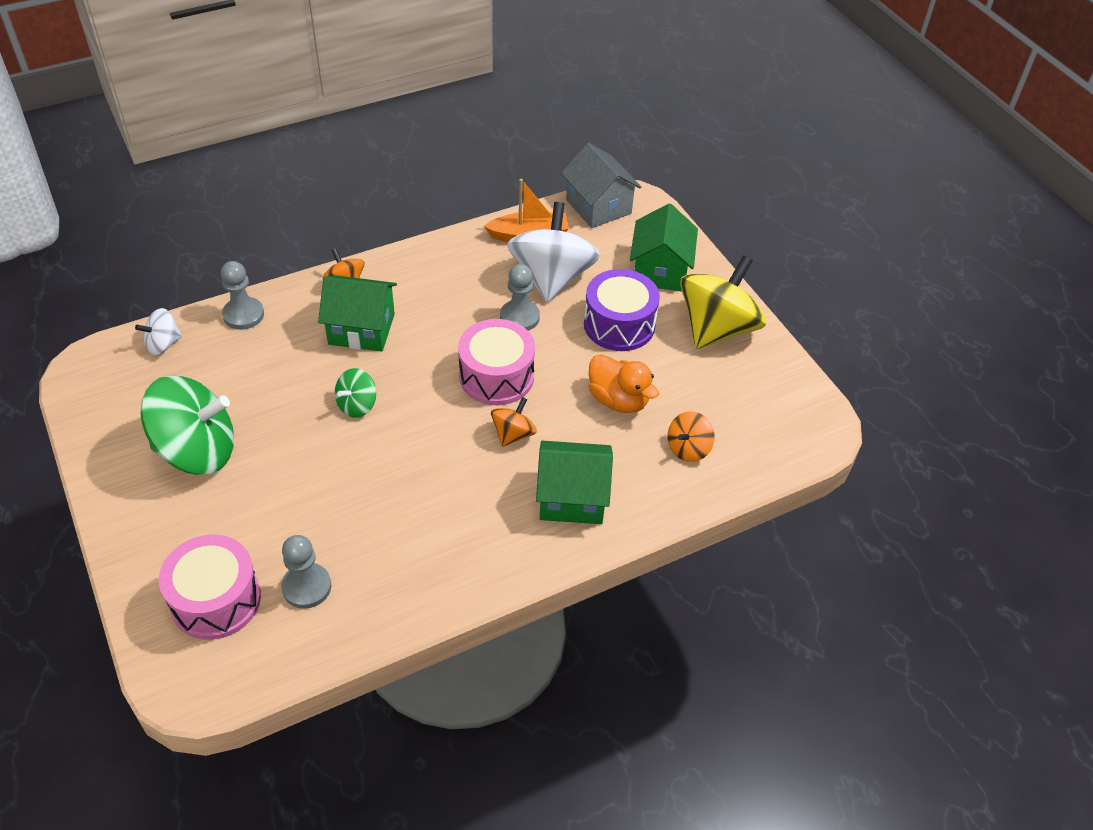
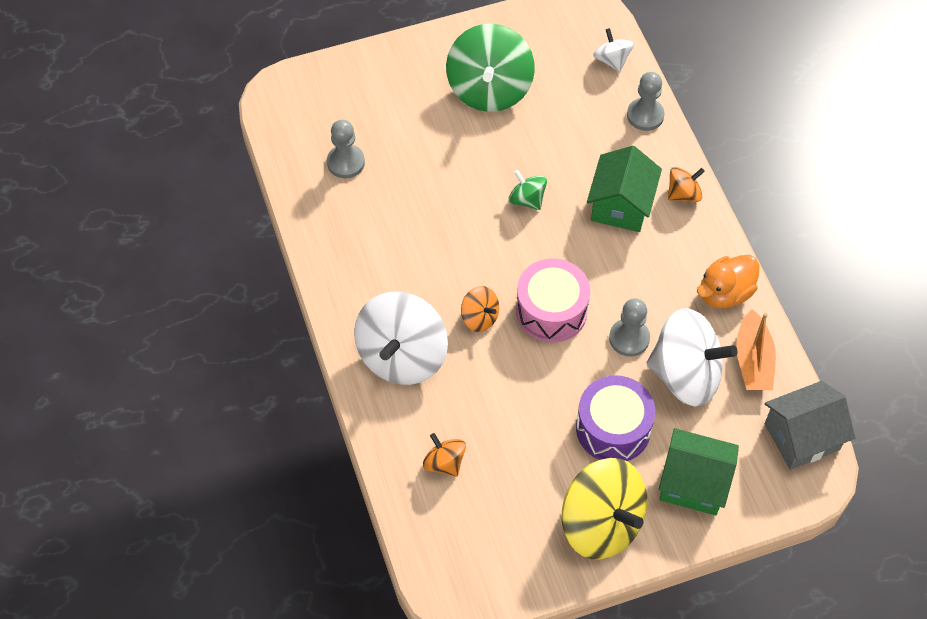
camera: 100 degrees right, 10 degrees up
(216, 600) = (345, 107): pink drum -> none
(572, 498) = (402, 356): green house -> white spinning top
(618, 400) = (511, 411): orange duck -> orange duck (724, 293)

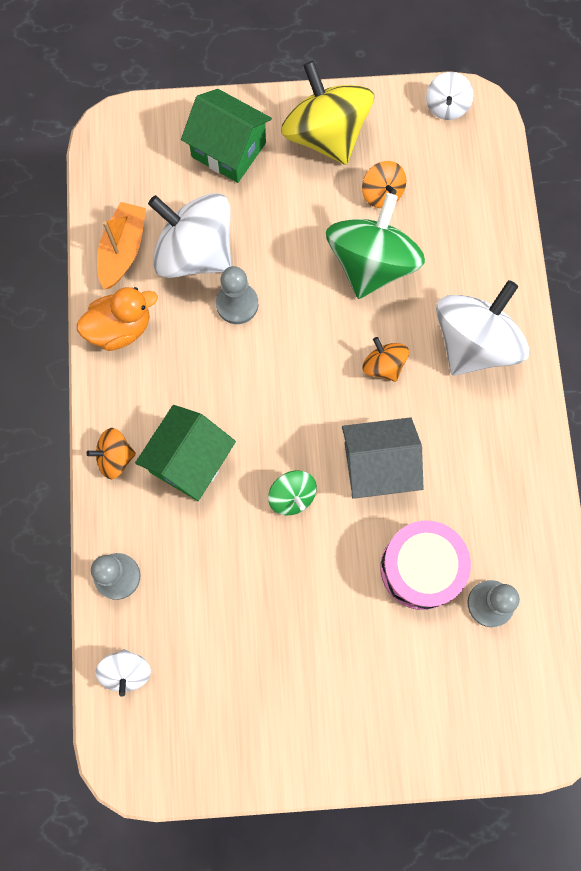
camera: 165 degrees left, 15 degrees up
(444, 462) = (456, 225): orange spinning top -> orange spinning top (382, 194)
(485, 588) = (446, 107): none -> white spinning top
(489, 89) = (291, 667): green spinning top -> green spinning top (371, 264)
(551, 311) = (306, 354): pink drum -> pink drum (421, 568)
(613, 428) = (285, 218): purple drum -> none
(801, 437) = (110, 166): grey house -> grey house (378, 466)

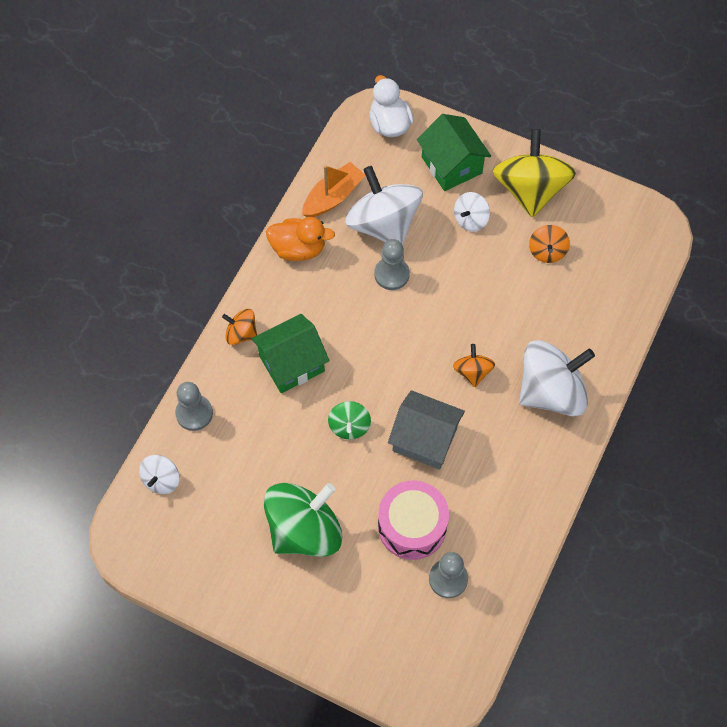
camera: 30 degrees right, 10 degrees down
(135, 137) = (389, 124): none -> white duck
(371, 264) = (508, 296): green spinning top -> green spinning top (304, 530)
(446, 107) = (635, 214): white spinning top -> white spinning top (470, 219)

